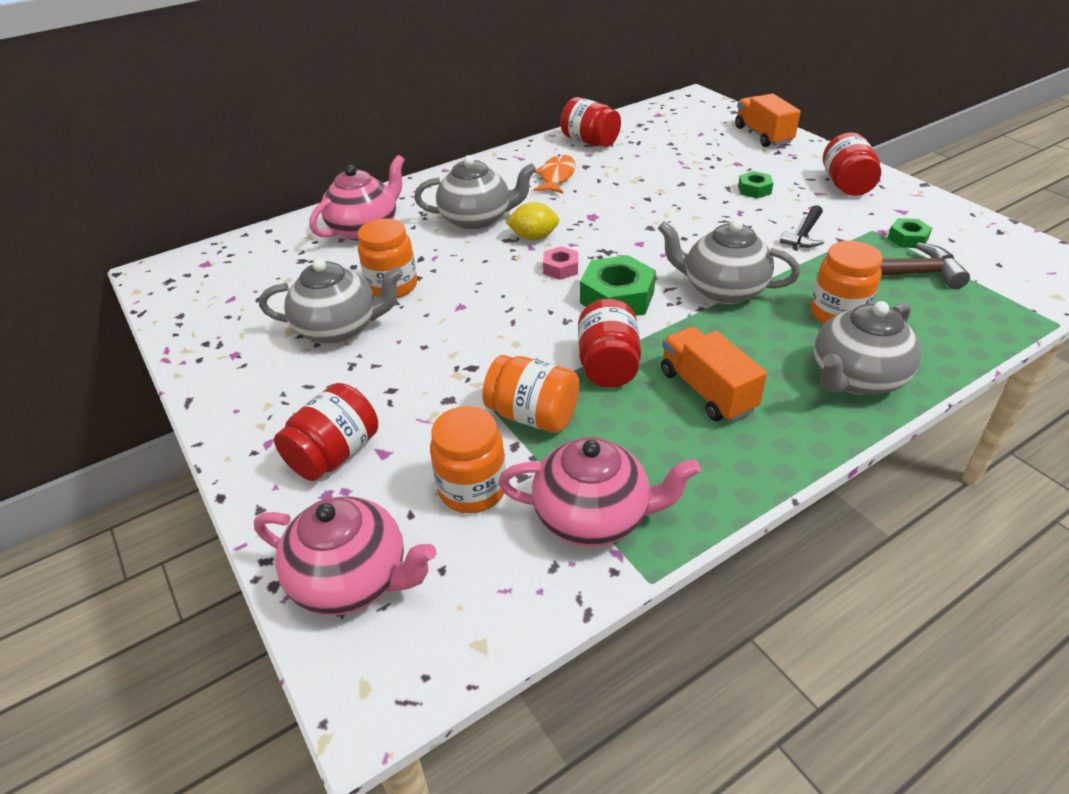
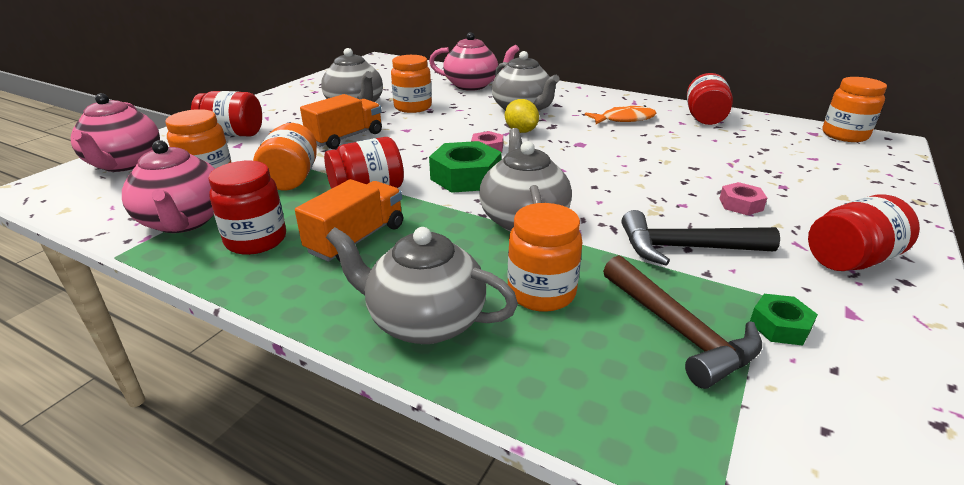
camera: 60 degrees right, 10 degrees down
(672, 106) = (844, 135): none -> orange jar
(673, 460) = (256, 240): none -> red jar
(754, 190) = (740, 204): green nut -> pink nut
(763, 135) = (877, 189): orange truck -> orange truck (346, 138)
(804, 235) = (685, 248): black hammer -> black hammer, size x1.59

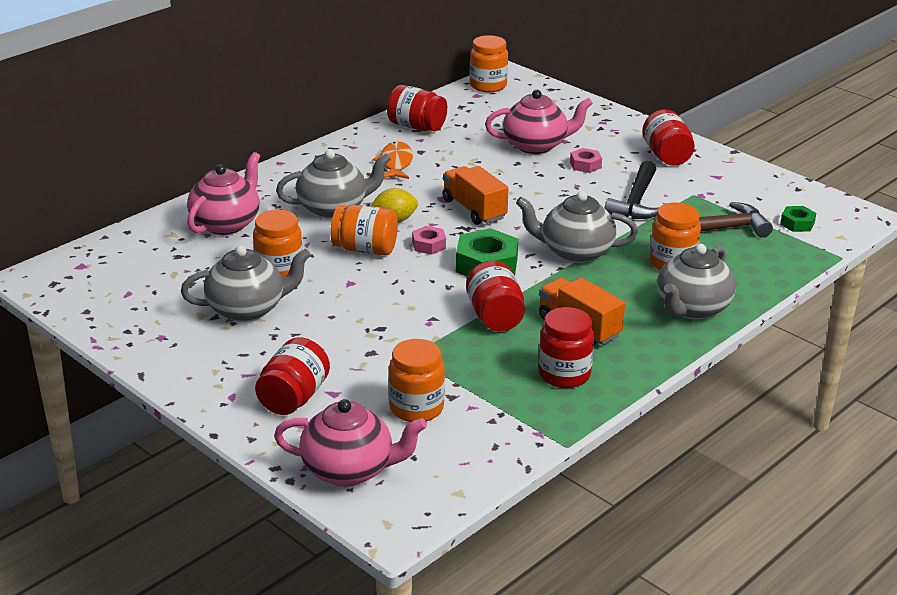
camera: 75 degrees left, 0 degrees up
(184, 221) = (515, 415): pink teapot -> pink teapot (536, 145)
(292, 178) = (445, 357): orange jar -> orange jar (365, 249)
(346, 138) = (353, 321): orange truck -> orange truck (474, 209)
(779, 326) = (723, 200): green nut -> green nut (797, 224)

